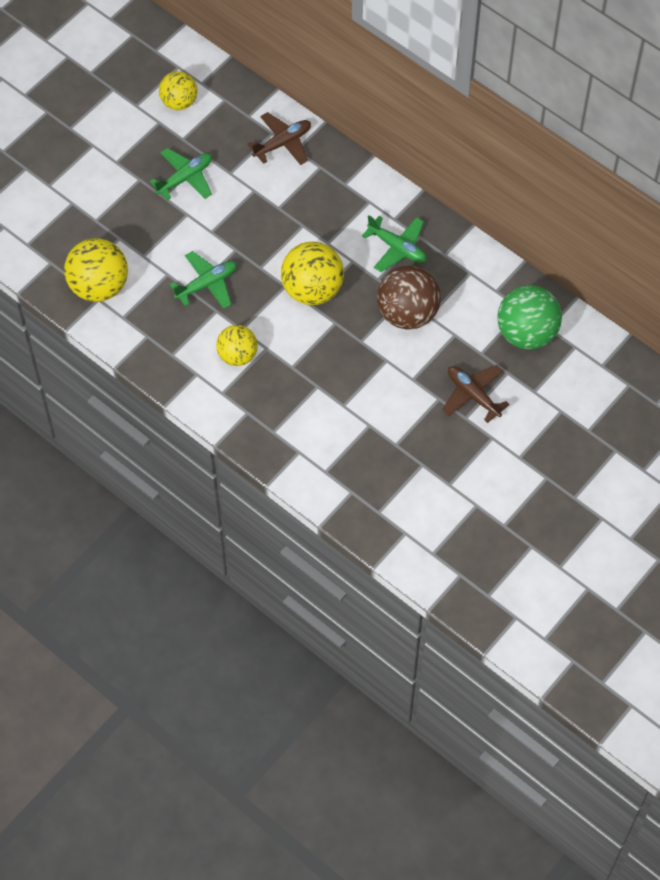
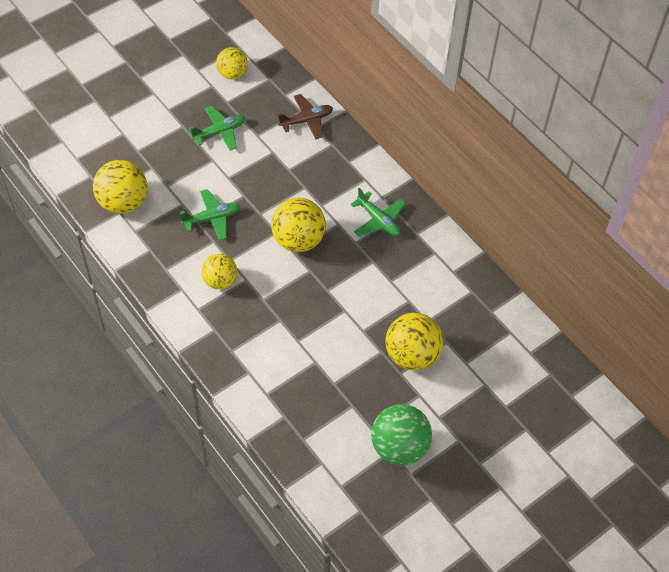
camera: 10 degrees right, 5 degrees down
(407, 313) = (373, 275): brown ball -> none
(473, 395) = (412, 355): brown plane -> yellow ball
(526, 333) = (471, 312): green ball -> green ball (399, 447)

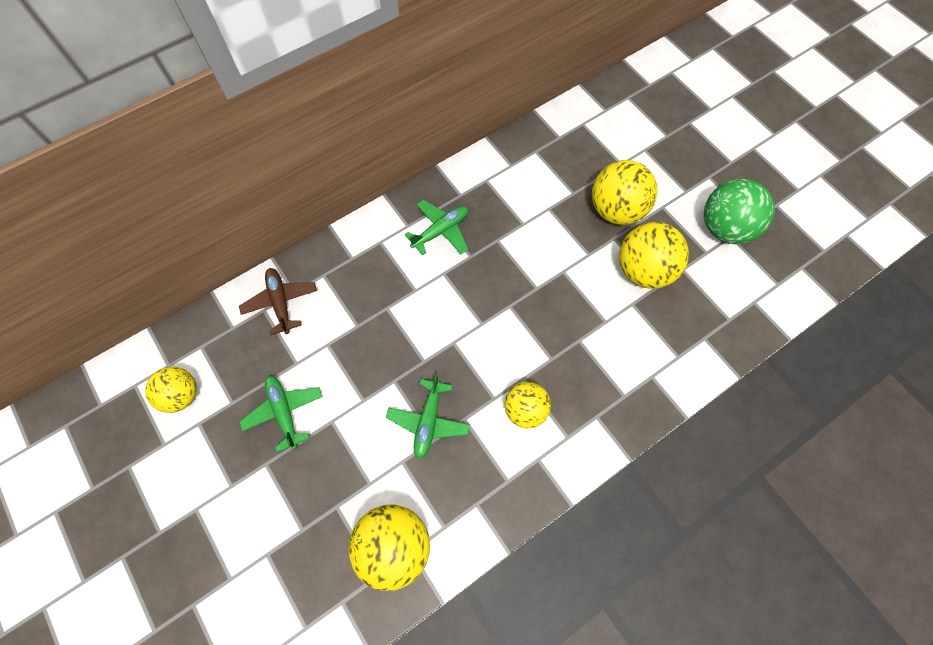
camera: 85 degrees left, 10 degrees up
(212, 218) = (428, 421): green plane -> green plane turned 150 degrees counterclockwise
(298, 240) = (465, 317): yellow ball -> yellow ball (643, 270)

